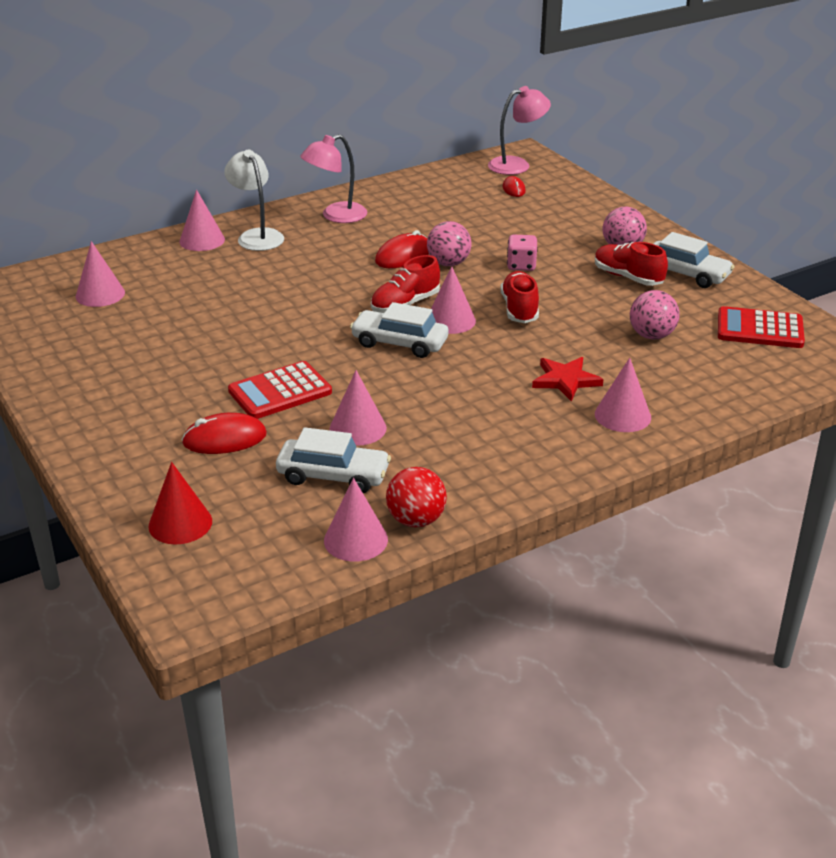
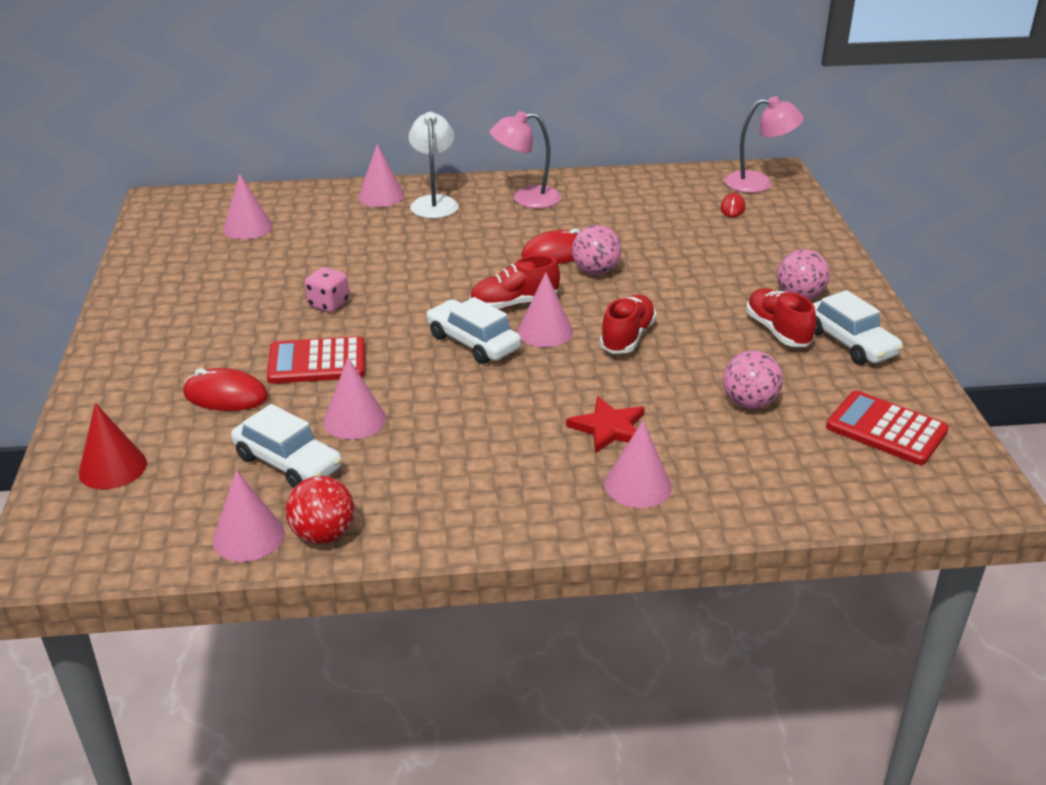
camera: 25 degrees right, 0 degrees up
(521, 265) = (670, 291): pink dice -> pink dice (328, 304)

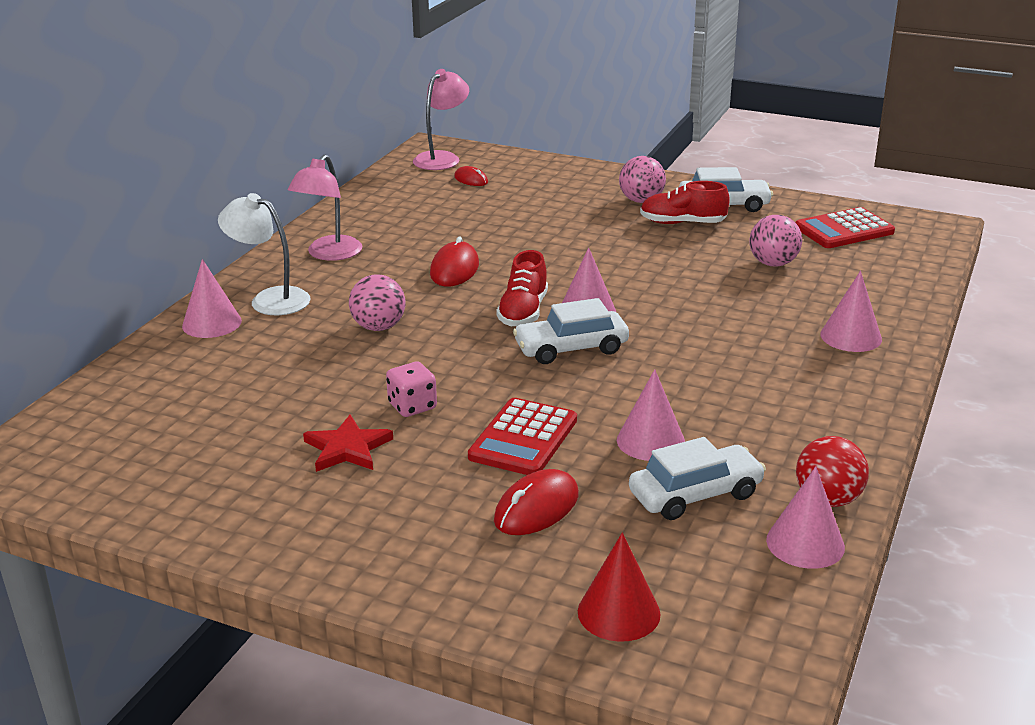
camera: 60 degrees left, 5 degrees down
(248, 227) = (168, 419): pink cone -> none
(595, 271) = (508, 262): pink ball -> pink ball (379, 327)
(609, 428) = (763, 325): red star -> red star (347, 448)
(627, 337) = (633, 280): red shoe -> none

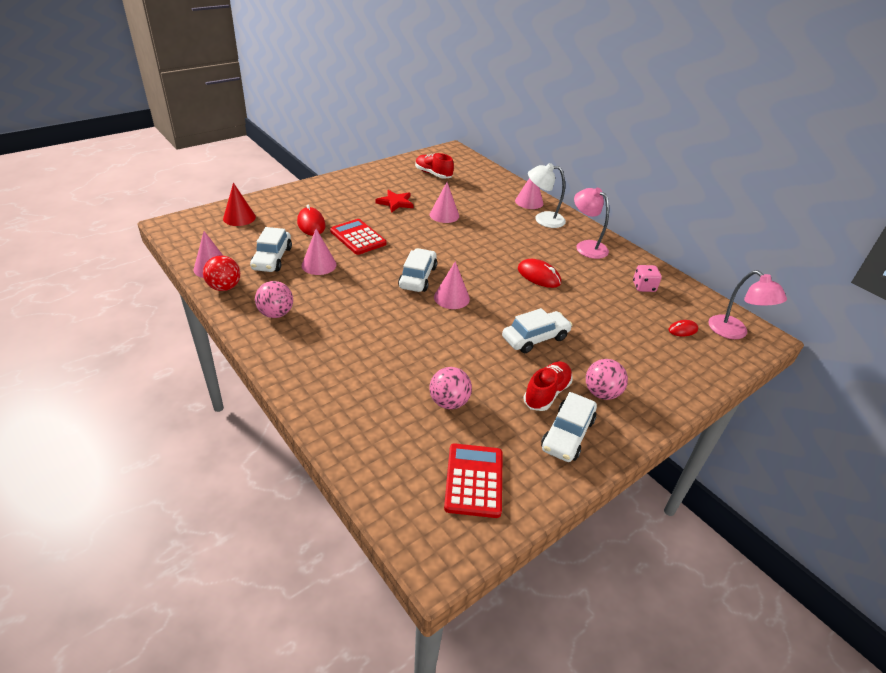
camera: 115 degrees right, 10 degrees up
(270, 299) = (543, 219): white lamp -> white lamp turned 135 degrees counterclockwise
(379, 327) = (489, 236): pink ball -> pink ball (276, 314)
(412, 406) = (410, 223): pink dice -> pink dice (644, 287)
(523, 312) = (469, 278): red shoe -> red shoe (433, 174)
(598, 245) = (535, 338): none -> white car
(851, 336) = (329, 378): pink cone -> pink cone (444, 215)

